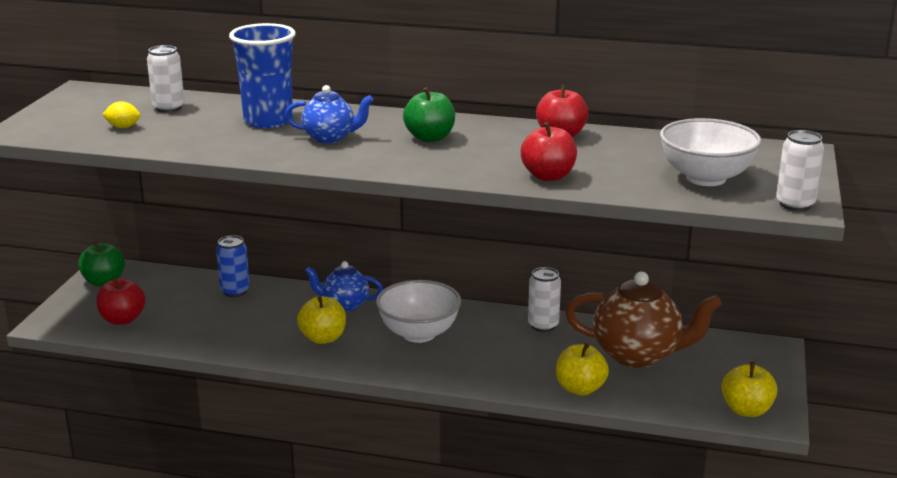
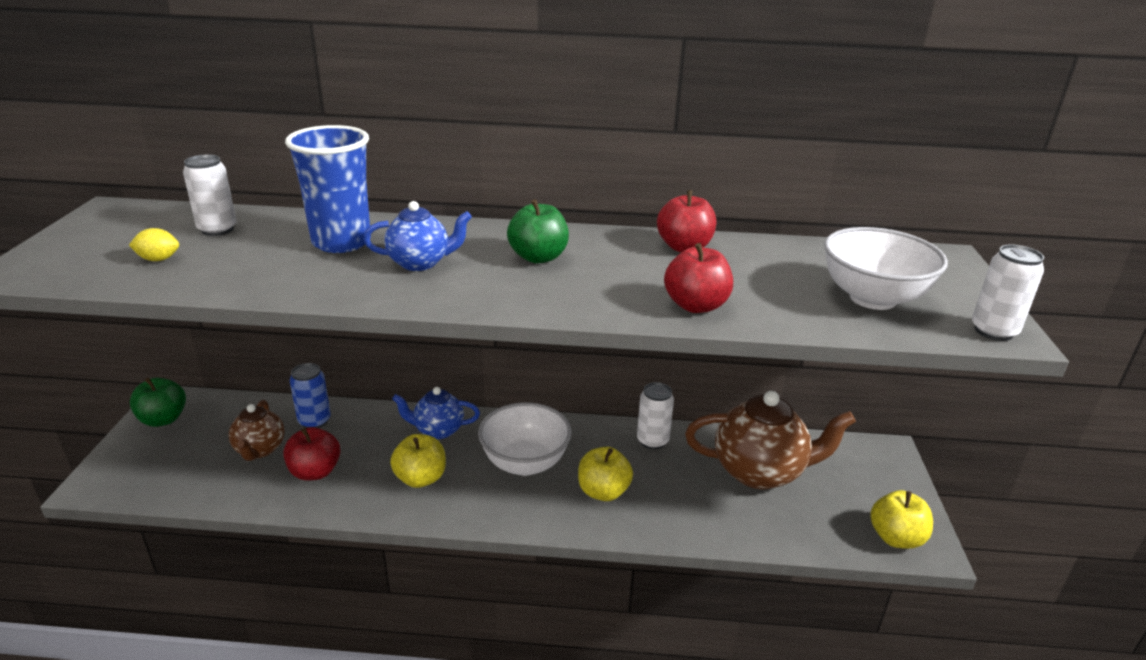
camera: 10 degrees left, 5 degrees up
(122, 319) = (185, 471): red apple -> red apple (315, 472)
(186, 309) = (260, 450): none -> brown teapot
(580, 389) = (715, 525): yellow apple -> yellow apple (603, 492)

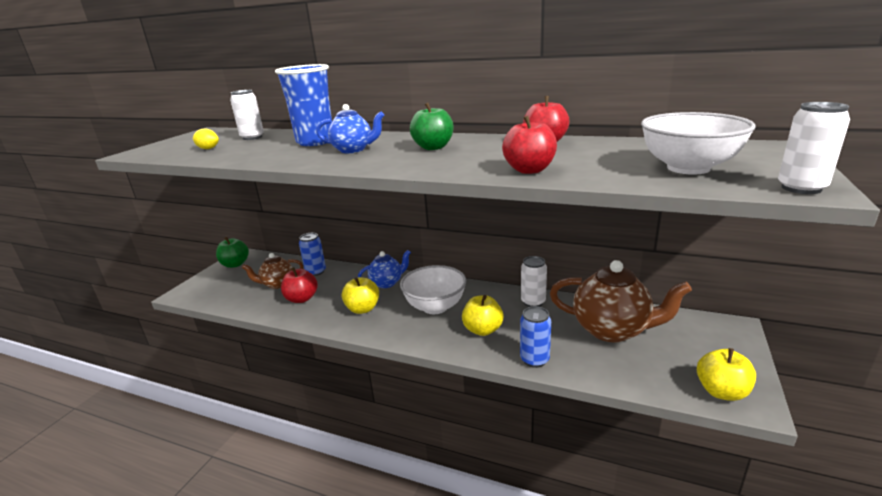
camera: 20 degrees right, 5 degrees down
(260, 450) = (277, 284): brown teapot -> brown teapot turned 60 degrees clockwise
(438, 430) = (387, 283): blue teapot -> blue teapot turned 135 degrees clockwise
(683, 527) = (534, 360): none -> blue can

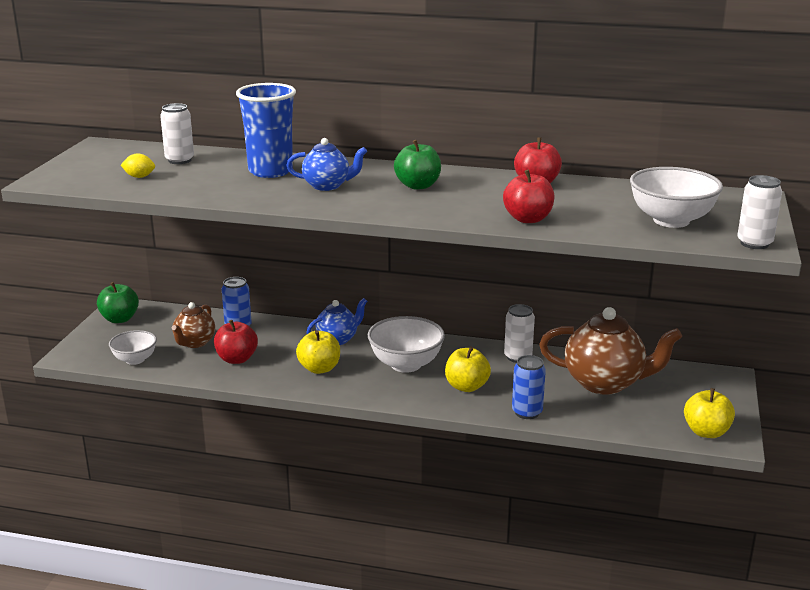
camera: 10 degrees left, 0 degrees up
(226, 298) = (135, 360): none -> white bowl
(277, 284) = (194, 343): brown teapot -> brown teapot turned 45 degrees counterclockwise

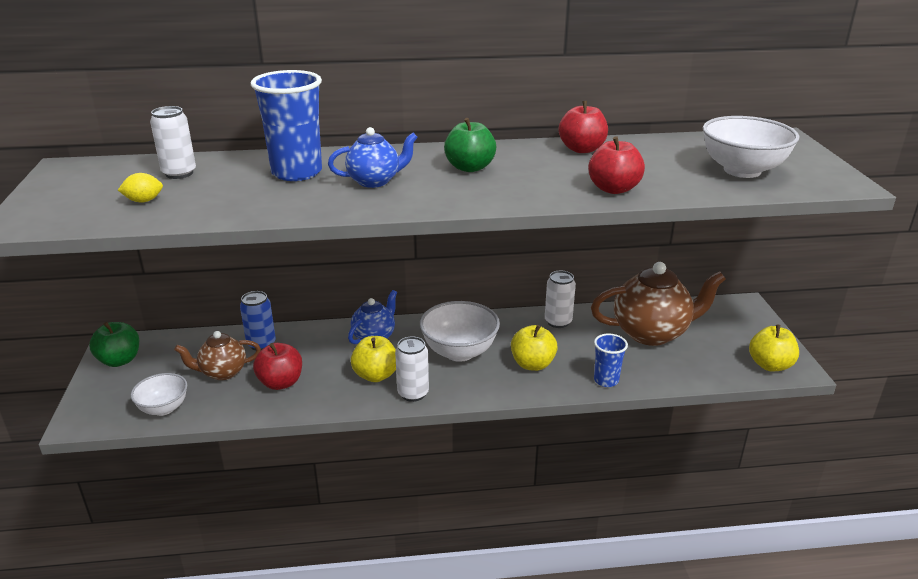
camera: 20 degrees left, 5 degrees up
(194, 343) = (222, 372): brown teapot -> brown teapot turned 75 degrees clockwise
(527, 412) = (606, 380): blue can -> blue cup
(754, 243) = (837, 183): white can -> white can (413, 393)

